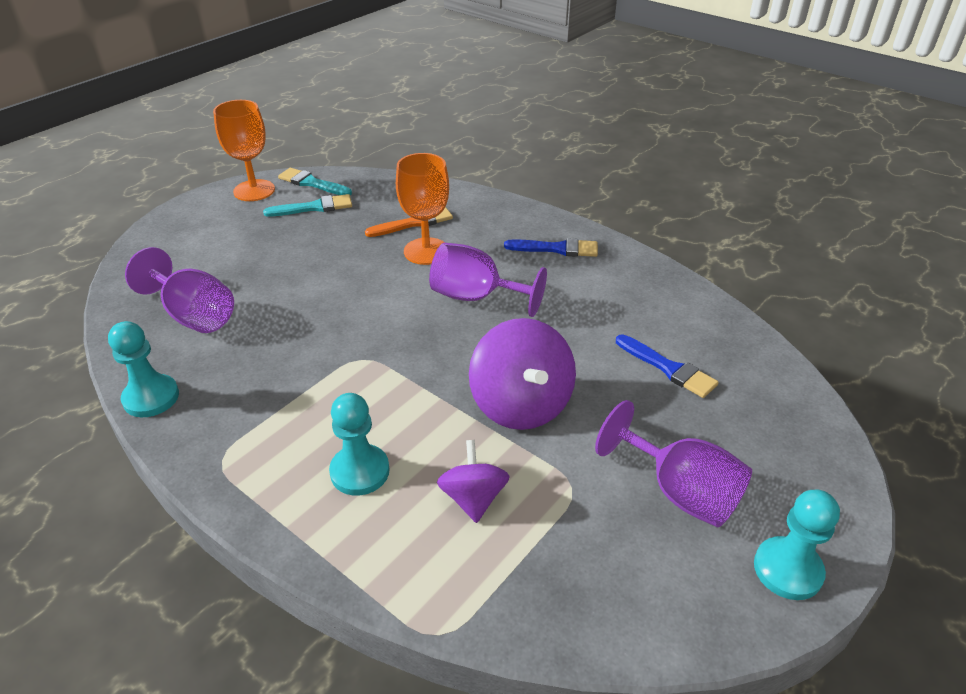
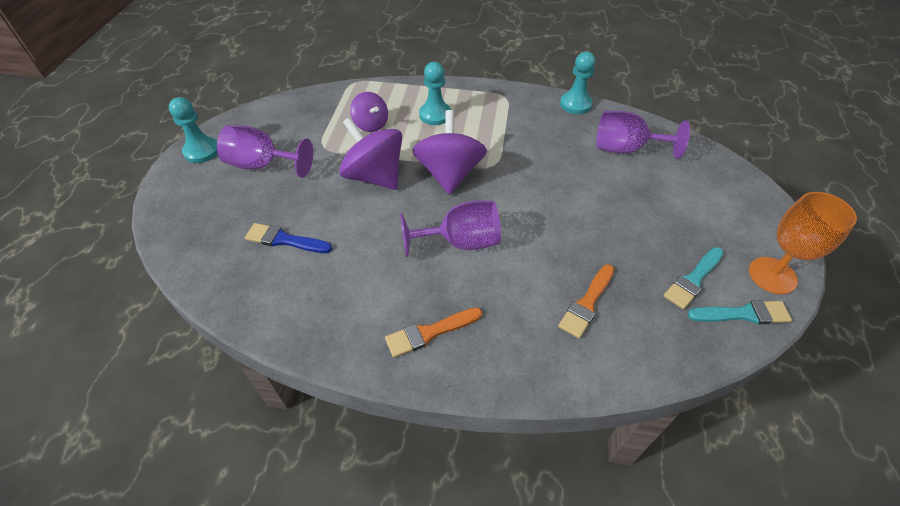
camera: 150 degrees right, 10 degrees up
(424, 369) = (449, 174): none -> purple spinning top
(426, 251) = (541, 272): orange goblet -> none
(557, 249) = (429, 332): blue brush -> orange brush

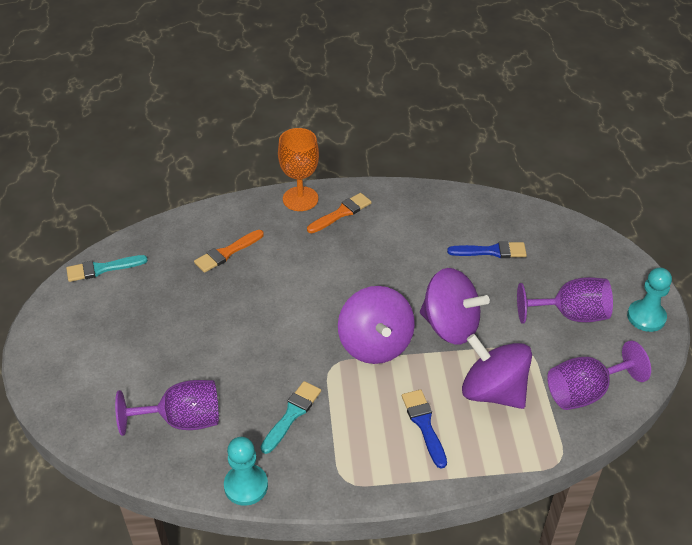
camera: 165 degrees right, 5 degrees down
(371, 125) = (493, 391): purple spinning top -> purple spinning top, size x1.70
(435, 115) = (424, 424): turquoise pawn -> blue brush
(461, 242) = (340, 279): purple goblet -> purple goblet (585, 392)
(587, 303) = (226, 253): orange brush -> orange brush turned 150 degrees counterclockwise
(693, 280) = (136, 287): turquoise brush -> turquoise brush (292, 414)
(772, 275) = (65, 304): orange goblet -> orange goblet (300, 199)

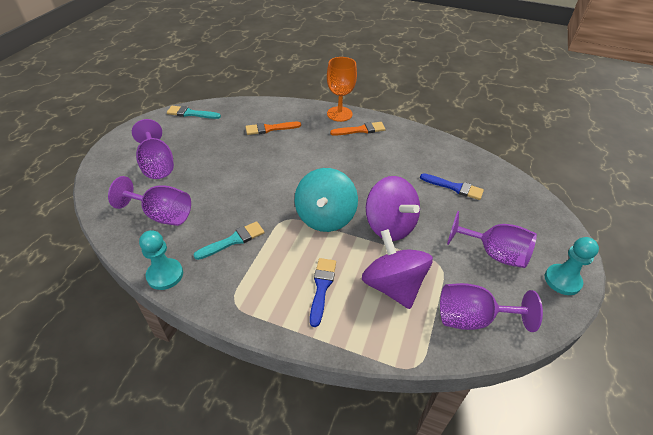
camera: 25 degrees right, 0 degrees up
(120, 359) = (157, 165): none -> purple goblet
(375, 344) = (325, 217): purple spinning top -> turquoise spinning top

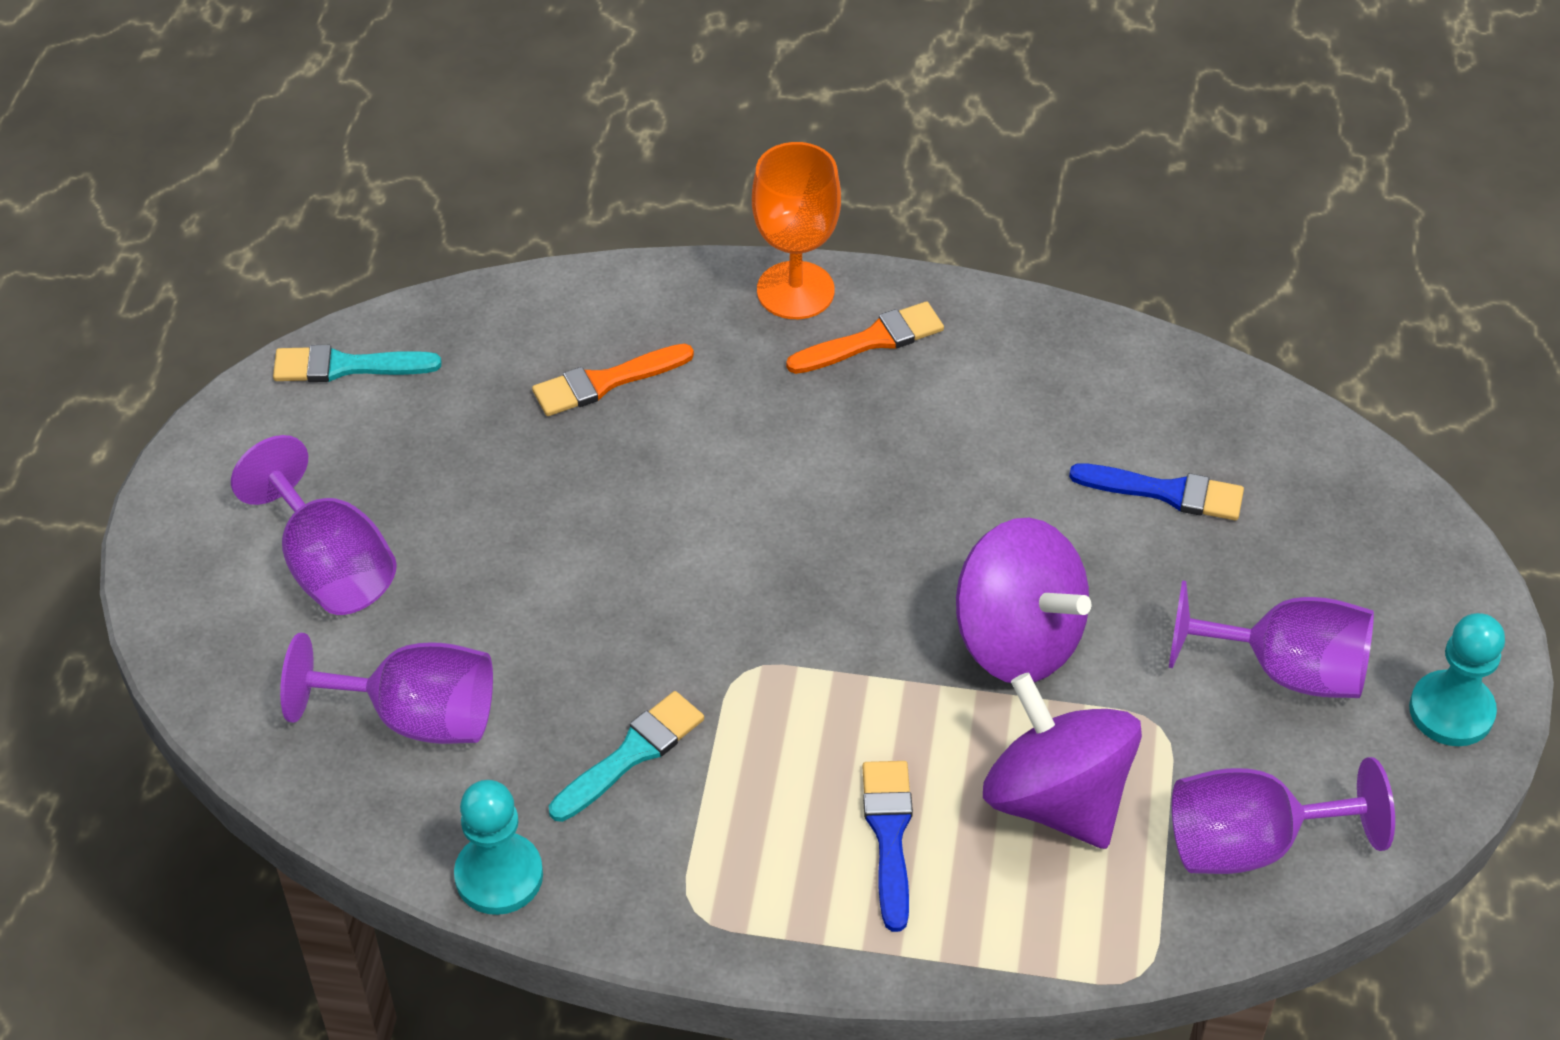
camera: 10 degrees left, 5 degrees up
(325, 217) = (847, 645): turquoise spinning top -> none

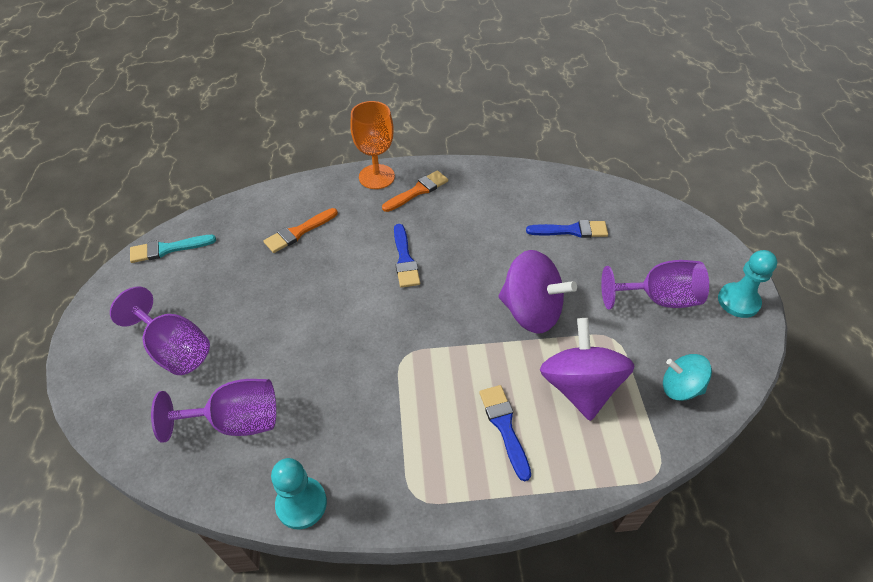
camera: 15 degrees left, 0 degrees up
(632, 754) = (358, 414): turquoise brush -> none
(801, 483) = (405, 259): none -> blue brush
(1056, 799) = (579, 387): purple spinning top -> purple spinning top turned 45 degrees clockwise
(1250, 844) = (680, 387): purple goblet -> turquoise spinning top

